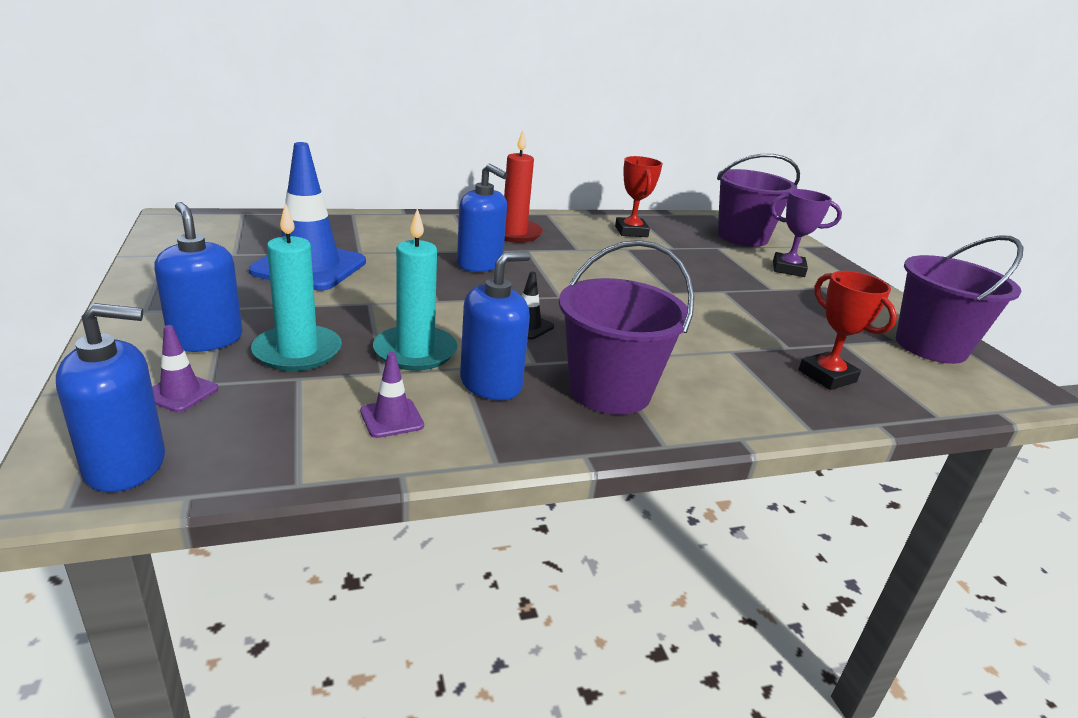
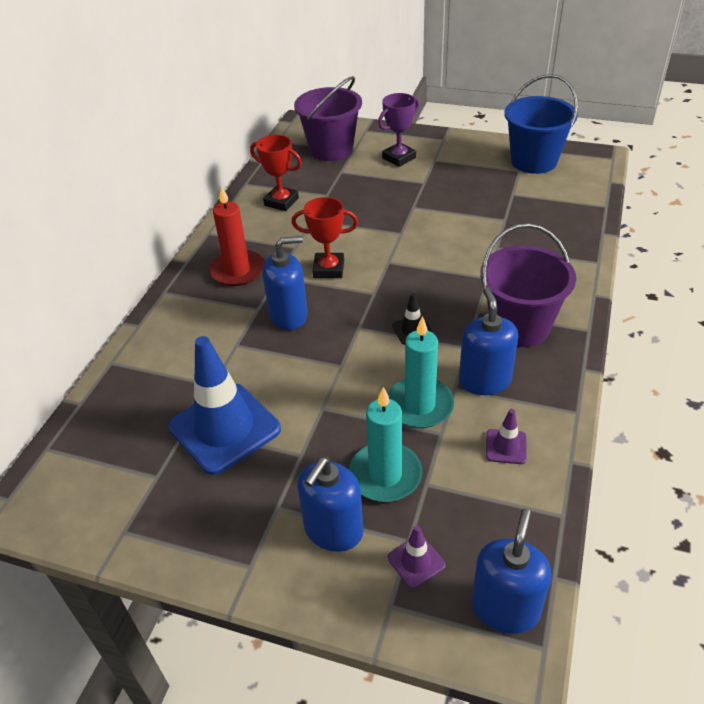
camera: 50 degrees left, 15 degrees up
(206, 339) = (333, 530): blue soap dispenser -> blue soap dispenser turned 60 degrees counterclockwise
(827, 376) = (546, 223): red trophy -> red trophy (328, 269)
(930, 346) = (533, 161): purple bucket -> blue bucket

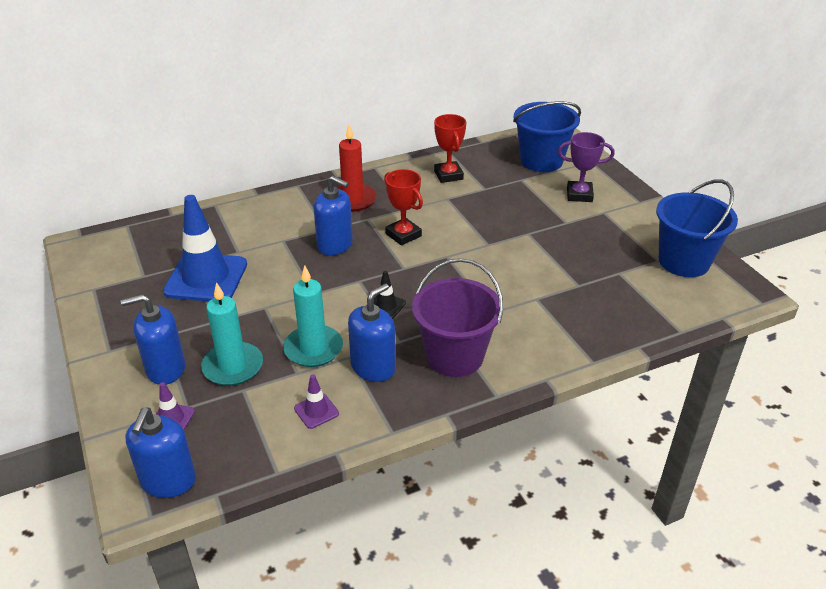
camera: 45 degrees right, 5 degrees down
(331, 149) = (541, 161): purple bucket -> blue bucket
(505, 608) = (168, 481): blue soap dispenser -> blue soap dispenser turned 120 degrees clockwise

